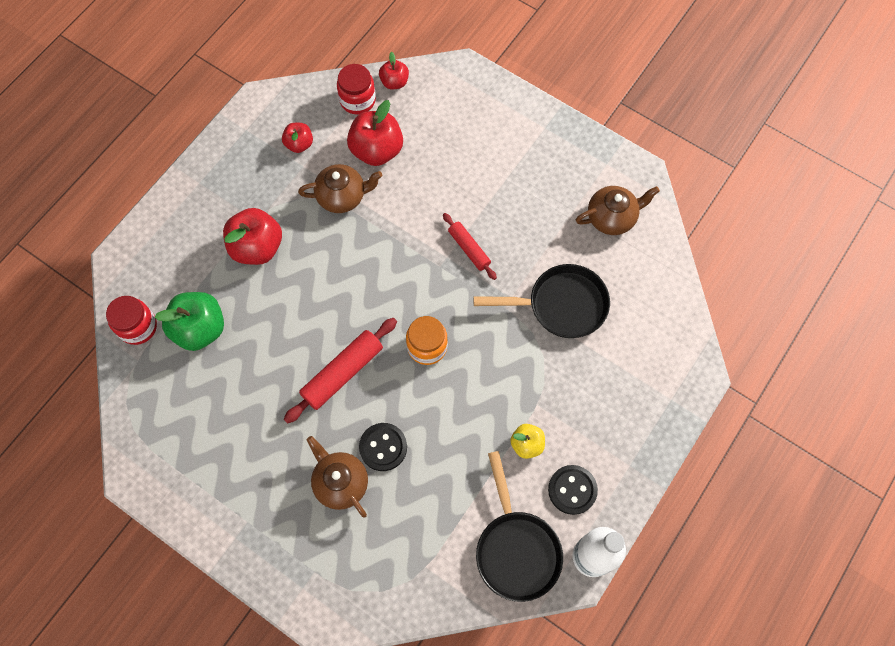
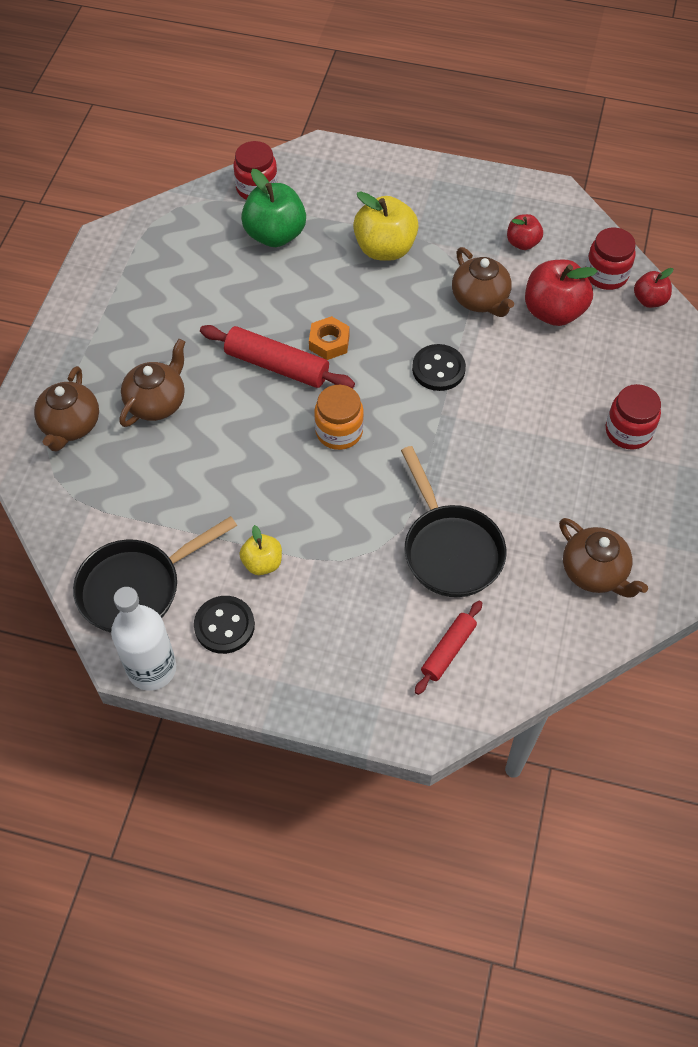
camera: 70 degrees right, 10 degrees down
(257, 247) = (385, 249): red apple -> yellow apple
(335, 563) = (70, 425): none -> brown teapot
(336, 324) = (329, 342): none -> orange nut
(383, 447) = (208, 427): black button -> black button (438, 369)
(469, 249) = (476, 435): red rolling pin -> red rolling pin (448, 650)
(505, 147) = (628, 431): none -> red jar

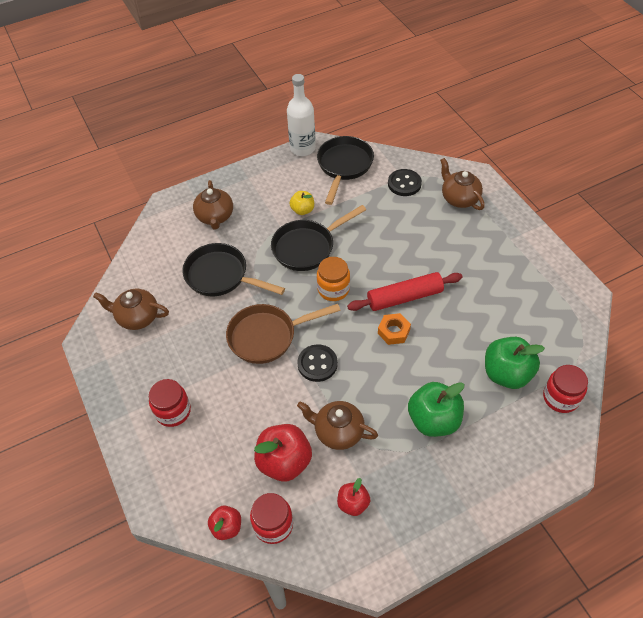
camera: 140 degrees right, 5 degrees down
(157, 402) = (437, 236): brown teapot -> brown teapot (215, 217)
(224, 626) = (291, 179): black button -> black button (404, 184)
(312, 505) = (307, 247): none -> black pan
(385, 249) = (433, 420): yellow apple -> green apple
(448, 650) = (183, 236): red rolling pin -> none
(462, 435) = (267, 336): none -> brown pan

